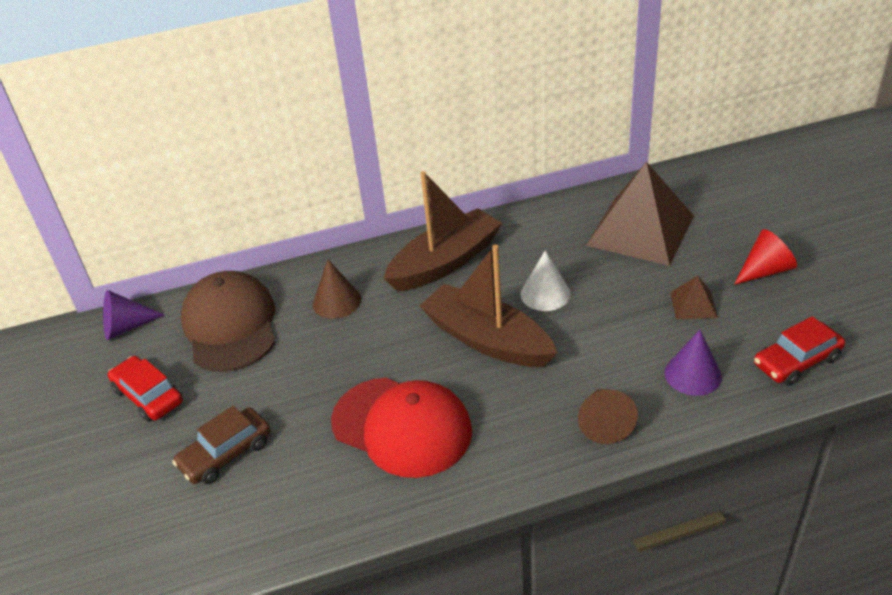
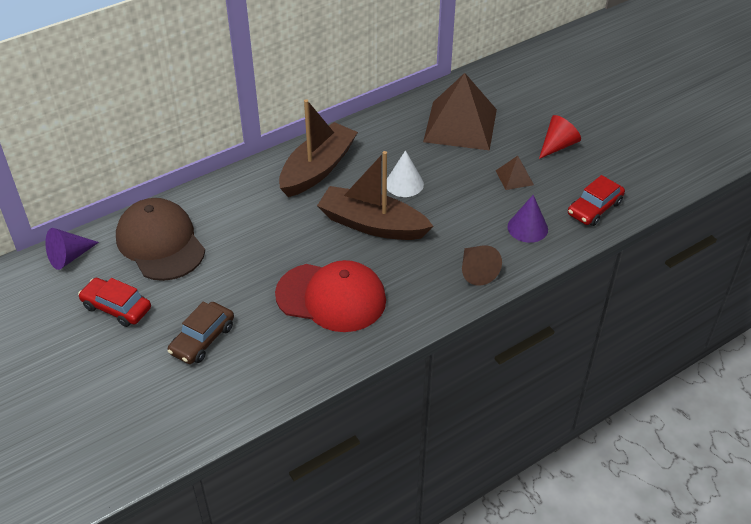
camera: 20 degrees left, 5 degrees up
(336, 301) = (241, 211): brown cone -> none

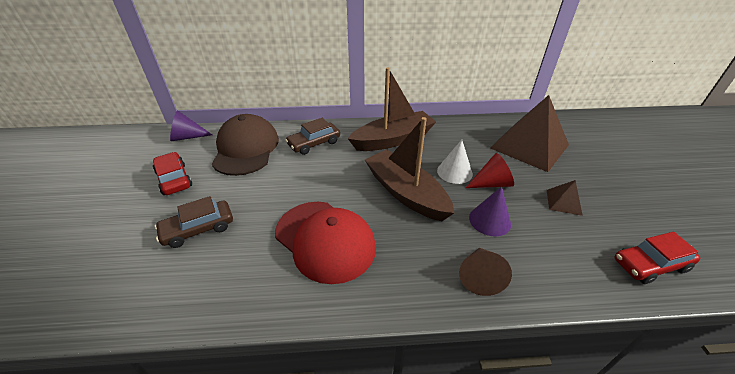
camera: 30 degrees right, 5 degrees down
(233, 206) = (314, 143): none -> brown car
(527, 228) = (559, 254): purple cone -> purple cone (489, 220)
(557, 145) = (621, 190): red cone -> red cone (491, 183)

